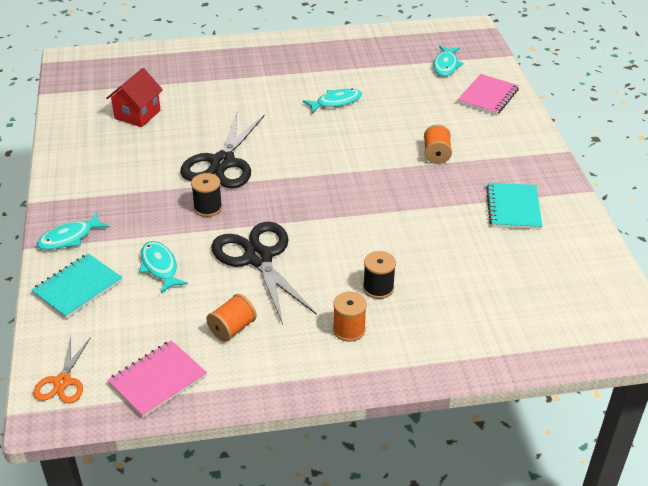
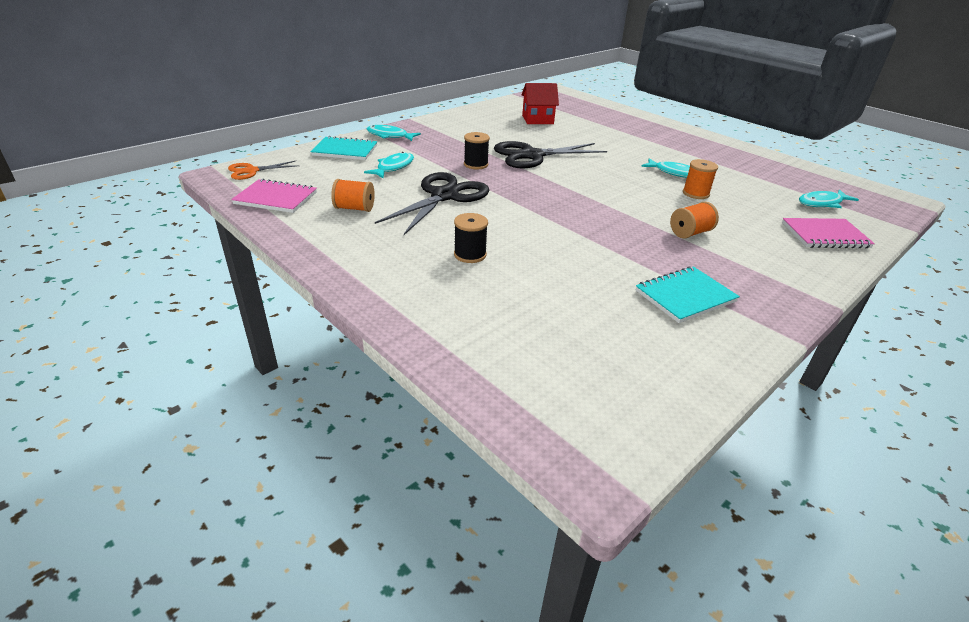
camera: 55 degrees right, 5 degrees down
(349, 330) = (401, 255): orange spool -> orange spool (695, 193)

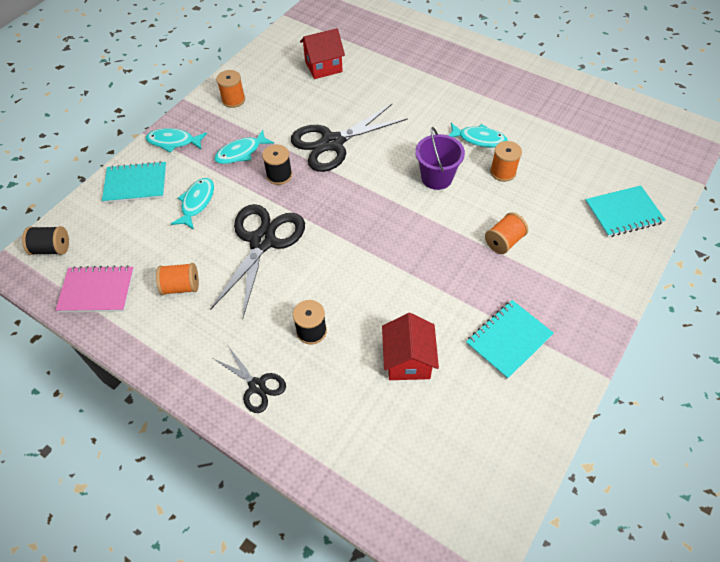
camera: 10 degrees left, 20 degrees up
(251, 171) = (52, 248): orange scissors -> black spool
(397, 279) = (257, 386): none -> black scissors
(452, 124) = (233, 100): none -> orange spool
(567, 291) = (408, 360): none -> red house
(627, 187) = (436, 178): none -> purple bucket
(822, 203) = (620, 158): turquoise fish -> turquoise fish (241, 152)
(825, 235) = (623, 213): pink notebook -> turquoise notebook

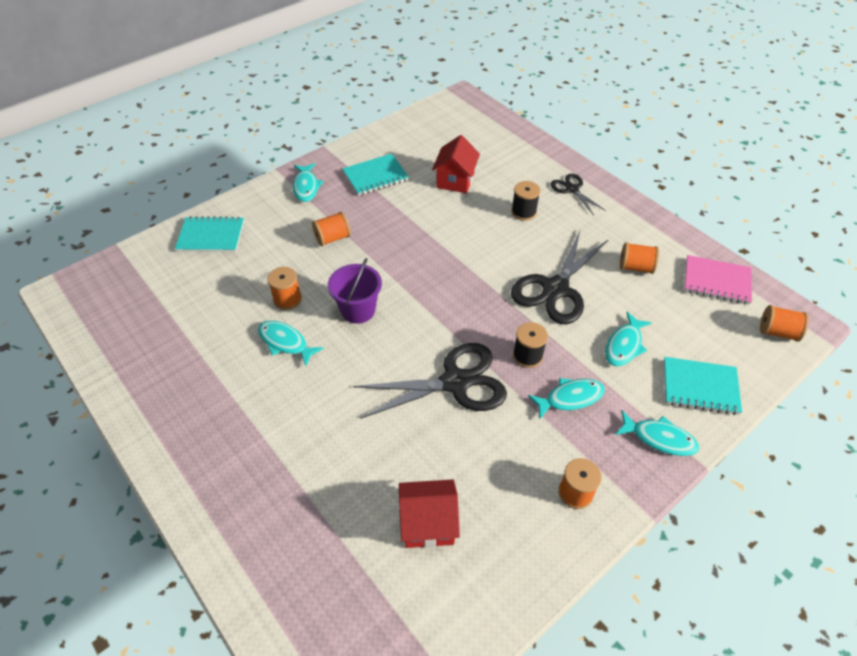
camera: 165 degrees left, 5 degrees down
(52, 248) = (777, 332): black spool -> orange spool
(578, 300) = (306, 187): none -> turquoise fish

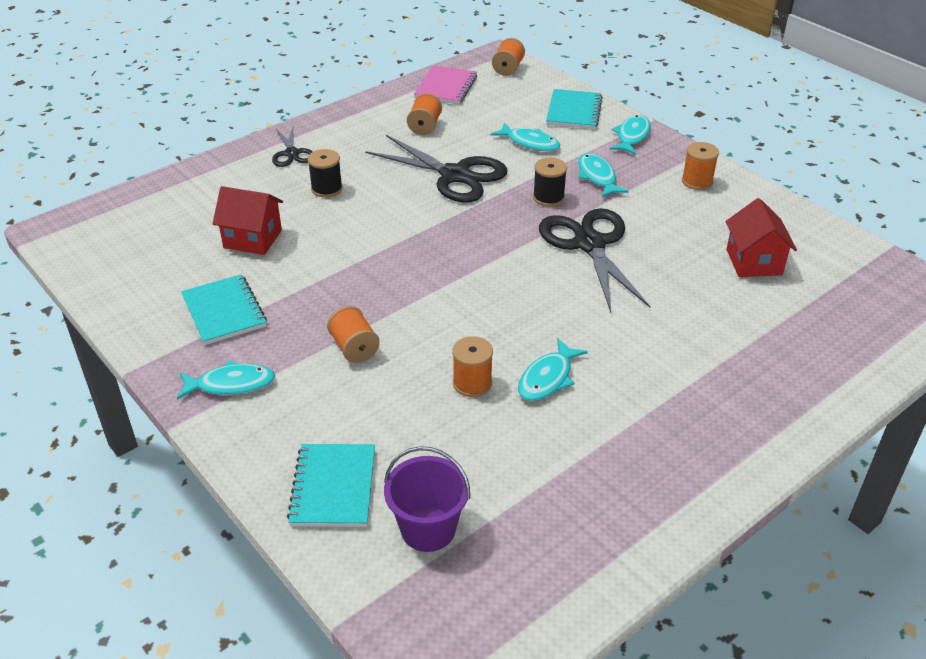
camera: 90 degrees left, 10 degrees down
(358, 310) = (489, 318): purple bucket -> purple bucket (428, 529)
(572, 189) = (292, 153): black scissors -> black scissors turned 75 degrees counterclockwise

